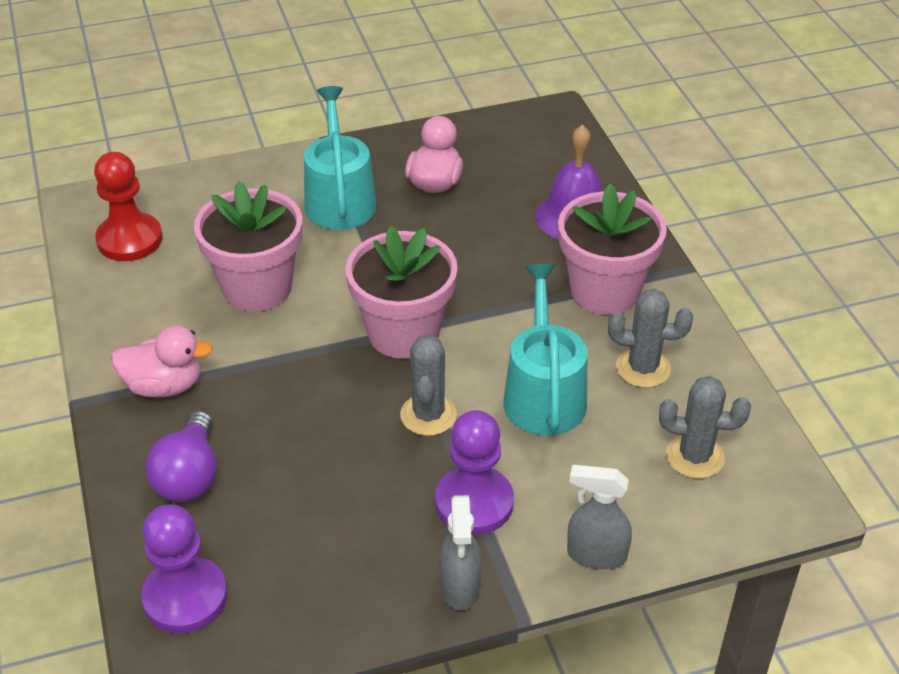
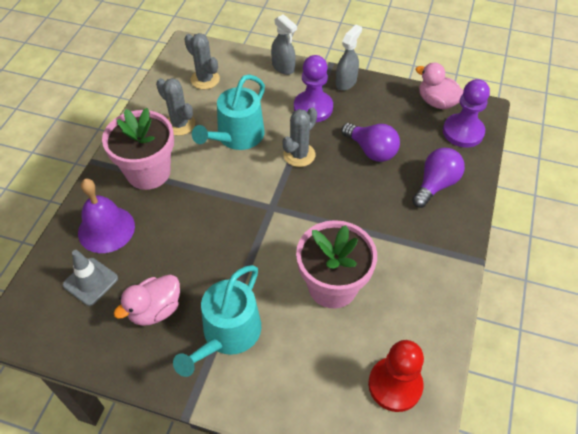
camera: 145 degrees left, 10 degrees up
(164, 386) = (425, 244): pink duck -> pink duck (437, 102)
(323, 479) = (371, 150): none -> purple light bulb
(403, 333) = (273, 206): pink flower pot -> none
(529, 172) = (90, 281): none -> grey traffic cone

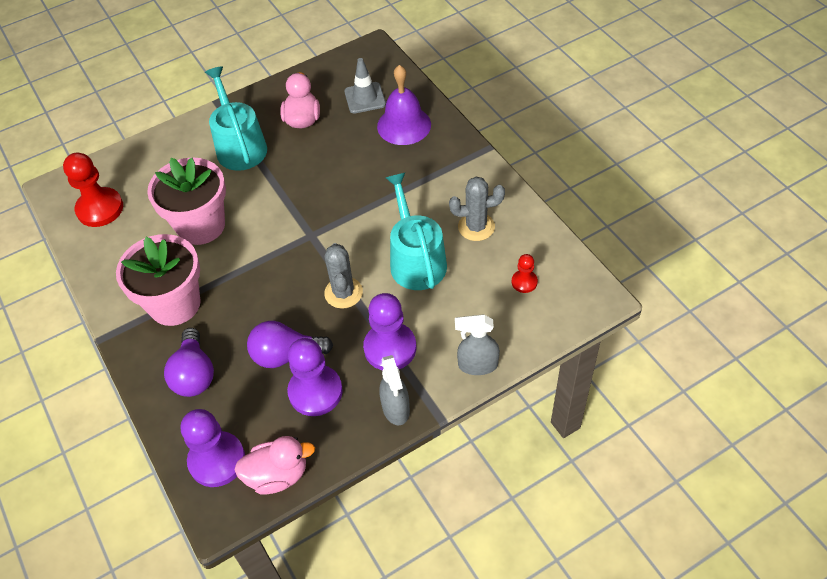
camera: 135 degrees right, 0 degrees up
(148, 172) = (437, 176): pink flower pot -> pink flower pot (175, 304)
(205, 79) = (524, 282): grey cactus -> red pawn
(376, 120) = (315, 392): none -> purple pawn

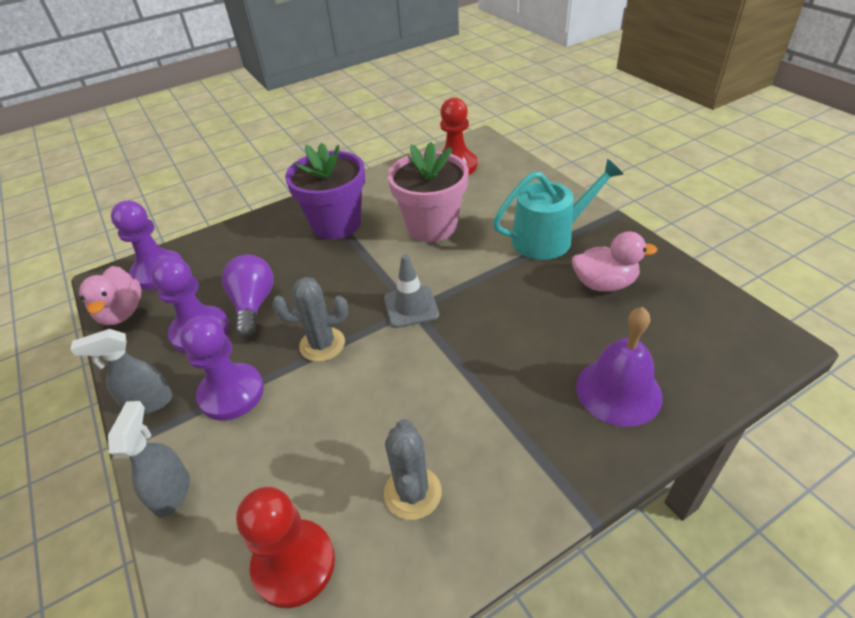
camera: 90 degrees right, 10 degrees down
(175, 304) = (336, 224): pink flower pot -> purple flower pot
(194, 374) = (254, 246): purple light bulb -> none
(365, 98) = (664, 342): grey traffic cone -> grey traffic cone (411, 307)
(416, 260) = (359, 415): turquoise watering can -> none
(524, 282) = (294, 564): red pawn -> red pawn, size x1.95

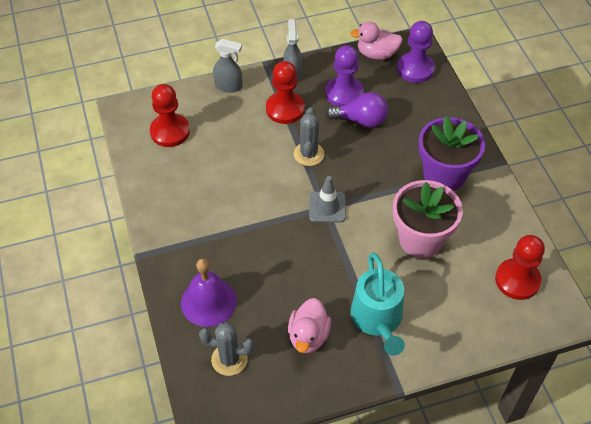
camera: 100 degrees right, 10 degrees up
(231, 393) = (285, 109): purple pawn -> red pawn
(412, 492) = (186, 182): grey cactus -> grey cactus (229, 359)

